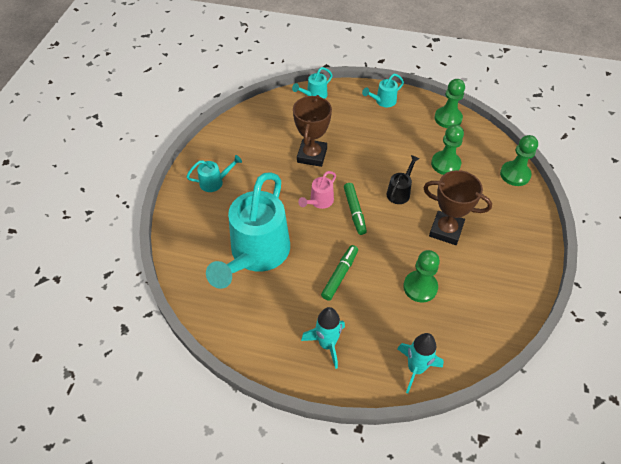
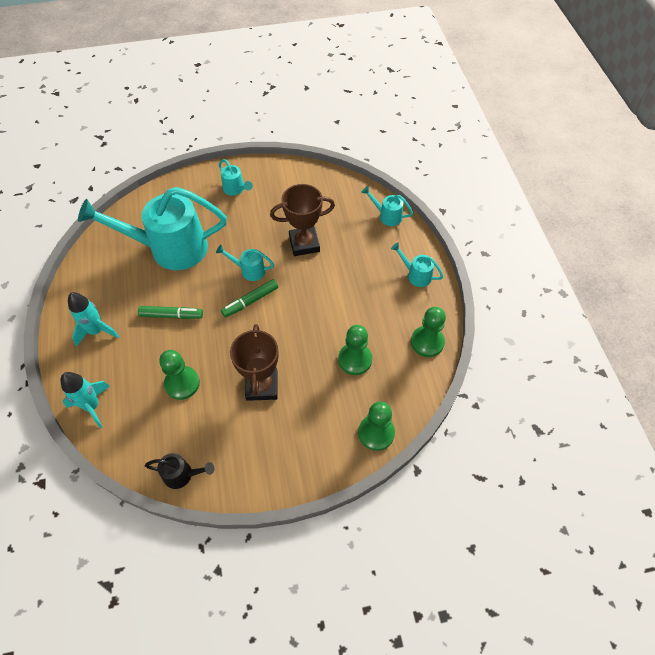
camera: 65 degrees right, 5 degrees up
(319, 202) = (249, 270): pink watering can -> turquoise watering can
(400, 192) = (294, 330): black watering can -> black watering can (182, 475)

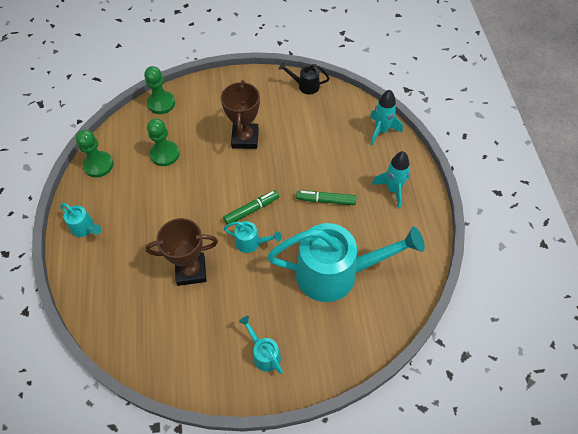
camera: 175 degrees left, 0 degrees up
(182, 383) = (310, 143): green pawn -> none
(387, 216) = (91, 302): turquoise watering can -> none

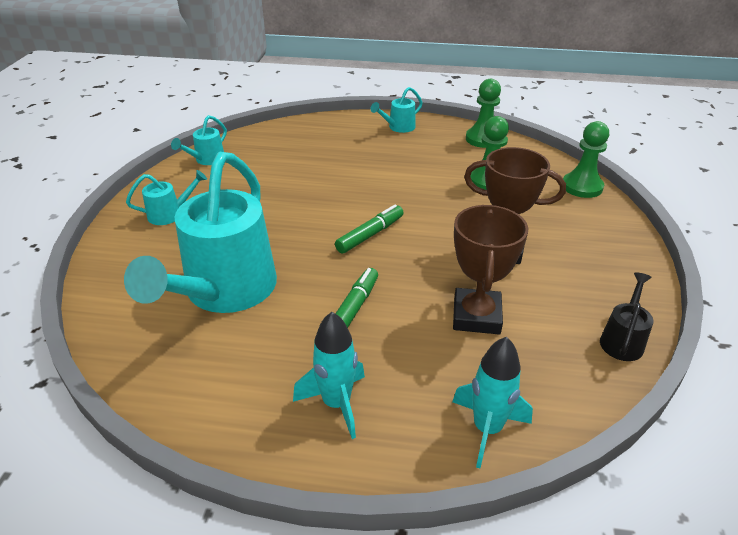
camera: 105 degrees right, 20 degrees down
(191, 271) = (308, 181): brown trophy -> brown trophy (476, 316)
(251, 210) = (370, 235): green marker -> green marker turned 120 degrees counterclockwise
(251, 243) = (319, 227): turquoise watering can -> turquoise watering can (206, 160)

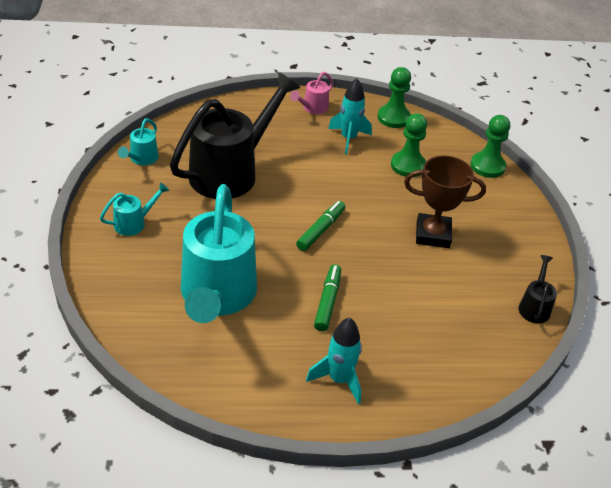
camera: 15 degrees left, 5 degrees up
(293, 175) = (231, 172): none -> black watering can
(398, 127) = (312, 108): turquoise watering can -> pink watering can
(476, 316) = (425, 298): brown trophy -> none
(487, 429) = (450, 385): turquoise rocket -> turquoise rocket (348, 139)

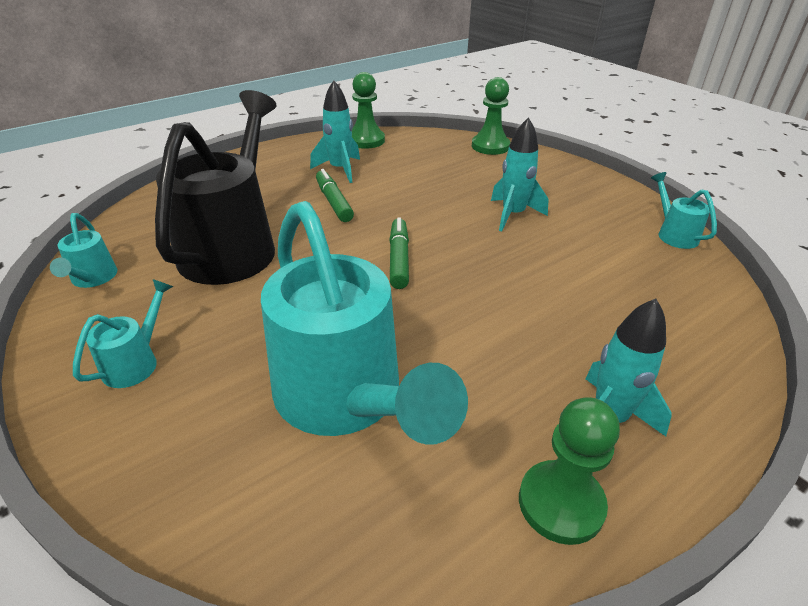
camera: 30 degrees left, 5 degrees down
(312, 108) = (276, 159): pink watering can -> none
(327, 302) = (489, 330): green marker -> green marker (334, 202)
(408, 165) = (422, 170): green pawn -> green pawn (561, 503)
(433, 234) = (513, 215): brown trophy -> turquoise rocket
(534, 306) = (673, 234): black watering can -> turquoise watering can

